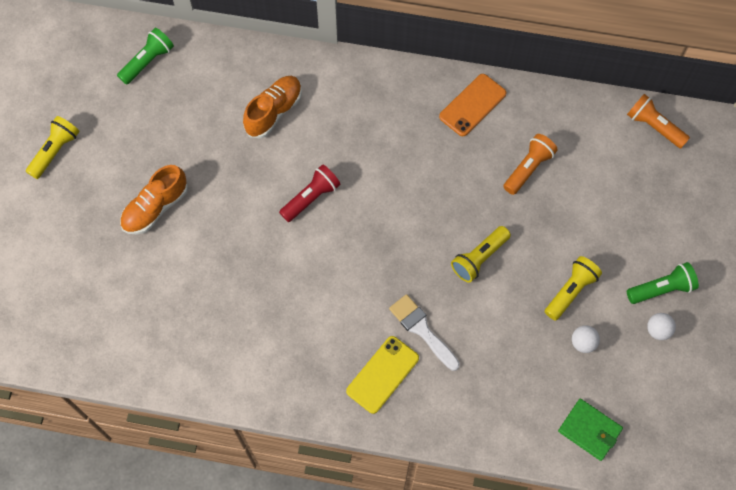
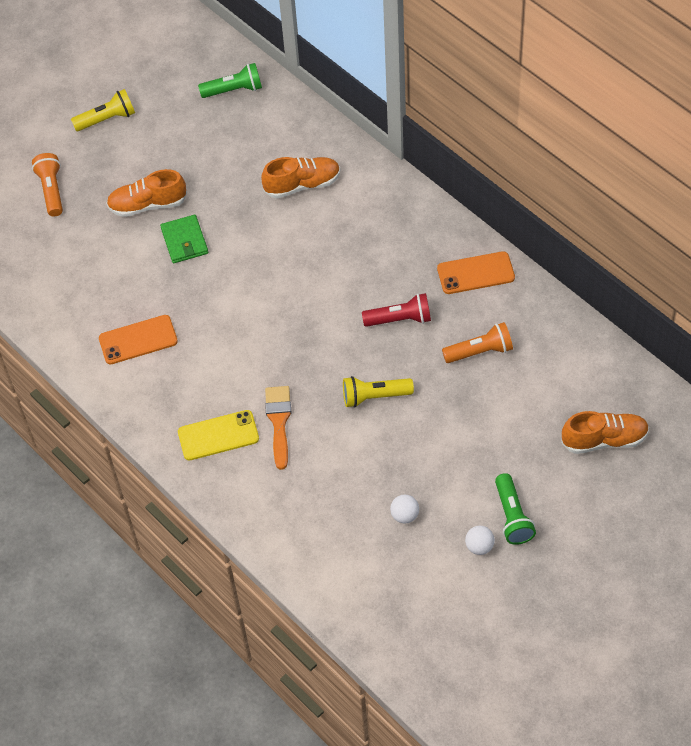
camera: 40 degrees right, 10 degrees down
(246, 334) = (138, 340): none -> orange phone
(311, 198) = (275, 268): red flashlight -> red flashlight (400, 319)
(422, 329) = (279, 422): white brush -> orange brush
(570, 291) = (430, 469): yellow flashlight -> none
(589, 430) = (350, 584): green wallet -> green wallet (184, 241)
(654, 127) = (626, 383): orange flashlight -> orange flashlight (51, 190)
(661, 289) = (512, 516): green flashlight -> green flashlight turned 60 degrees clockwise
(675, 182) = (604, 440): none -> orange shoe

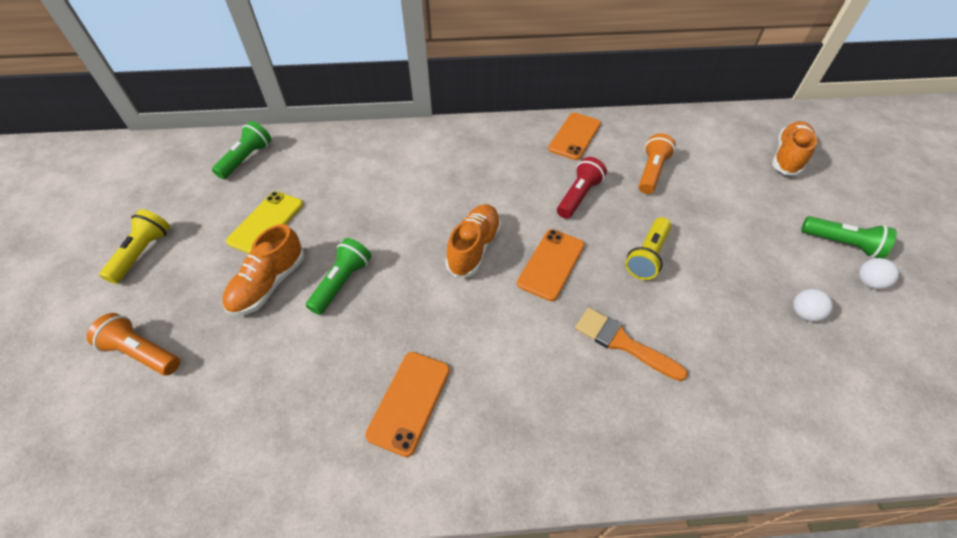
camera: 55 degrees left, 5 degrees down
(184, 241) = (342, 283): green wallet -> green flashlight
(218, 435) = (600, 408): yellow phone -> yellow phone (266, 222)
(302, 185) = (386, 174): orange shoe -> orange shoe (474, 248)
(311, 344) = (551, 264): none -> orange phone

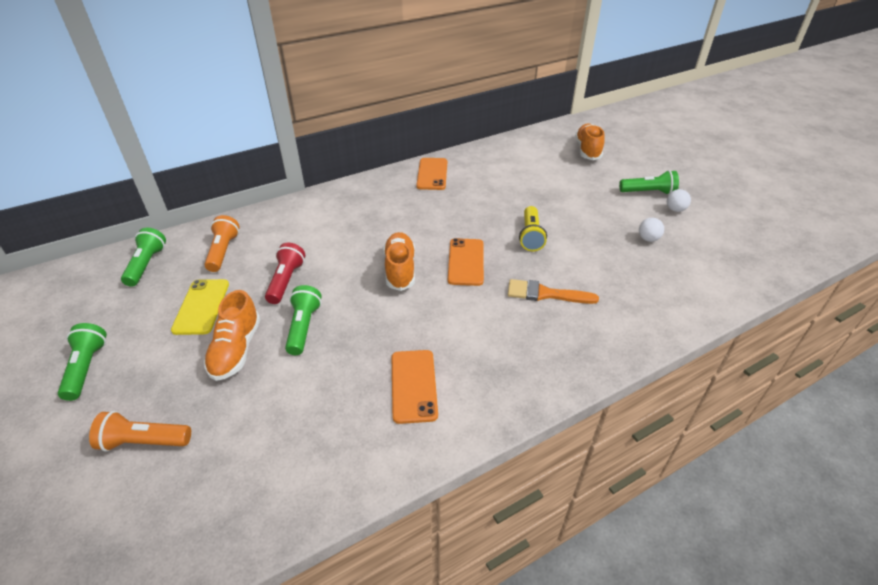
camera: 25 degrees left, 10 degrees down
(142, 253) = (86, 368): yellow flashlight -> green flashlight
(578, 196) = (459, 212): red flashlight -> red flashlight (286, 281)
(651, 172) = (502, 183): orange flashlight -> orange flashlight (223, 251)

